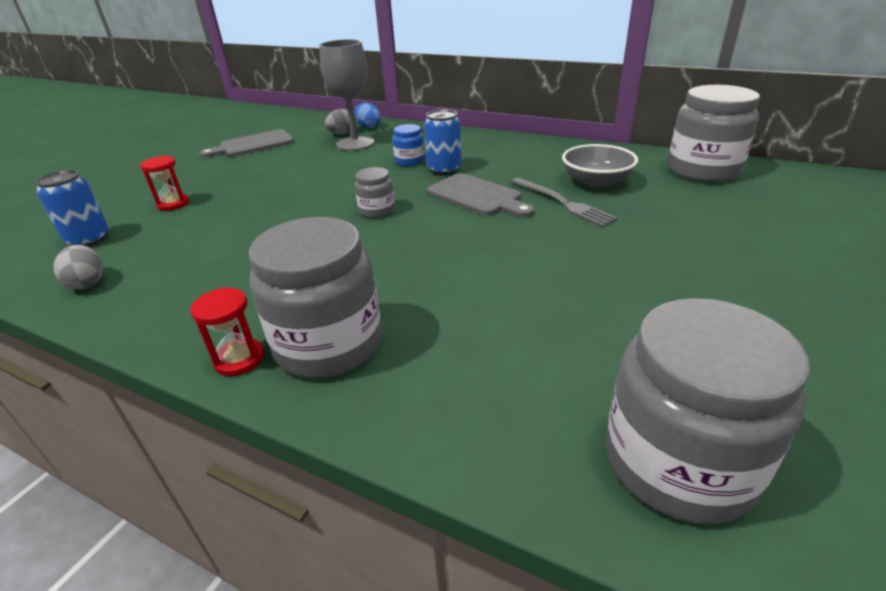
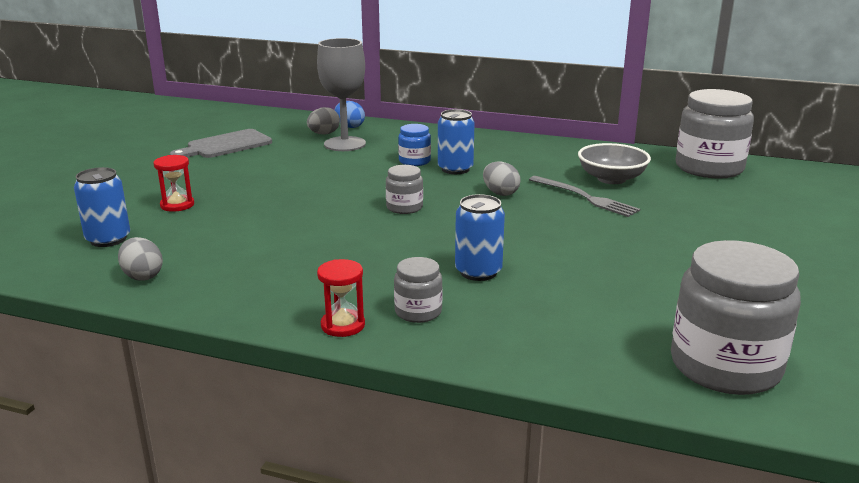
camera: 10 degrees left, 10 degrees down
(328, 344) = (418, 312): grey jar -> grey jar, size x0.49
(417, 292) = (478, 272): none -> blue can
(477, 196) = (500, 193): grey cutting board -> grey egg

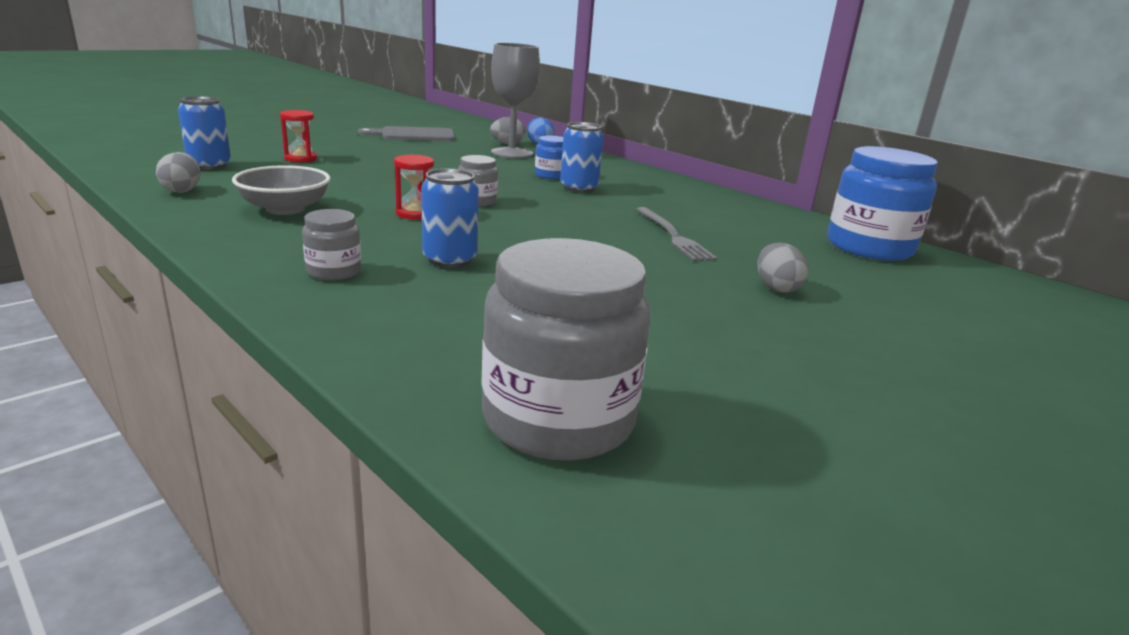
camera: 25 degrees right, 0 degrees up
(343, 325) = (251, 261): red hourglass -> red hourglass (415, 214)
(500, 193) = (589, 213): grey egg -> grey egg (776, 288)
(611, 179) = (731, 229): grey bowl -> grey bowl (285, 209)
(709, 168) = (869, 247): grey jar -> blue jar

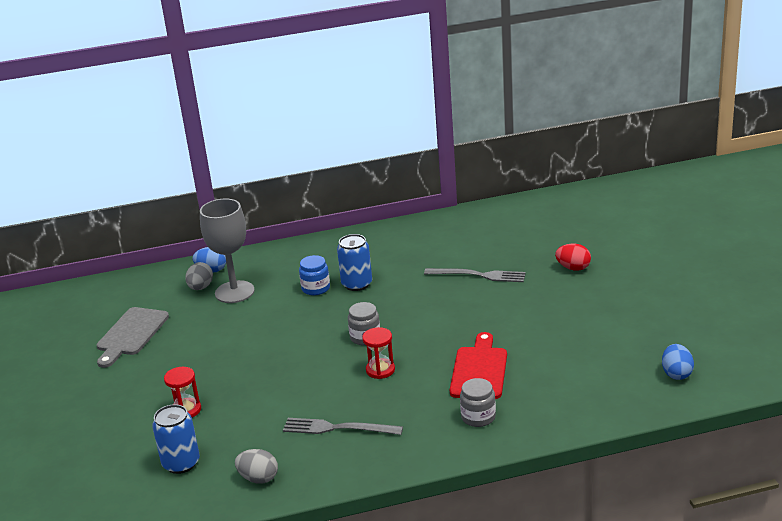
camera: 55 degrees left, 5 degrees up
(285, 209) = (338, 428): grey bowl -> grey fork
(450, 260) = (479, 370): blue can -> red cutting board
(558, 419) = (676, 374): grey jar -> blue egg
(776, 288) = (573, 268): grey egg -> red egg
(869, 247) = (531, 212): blue jar -> none

